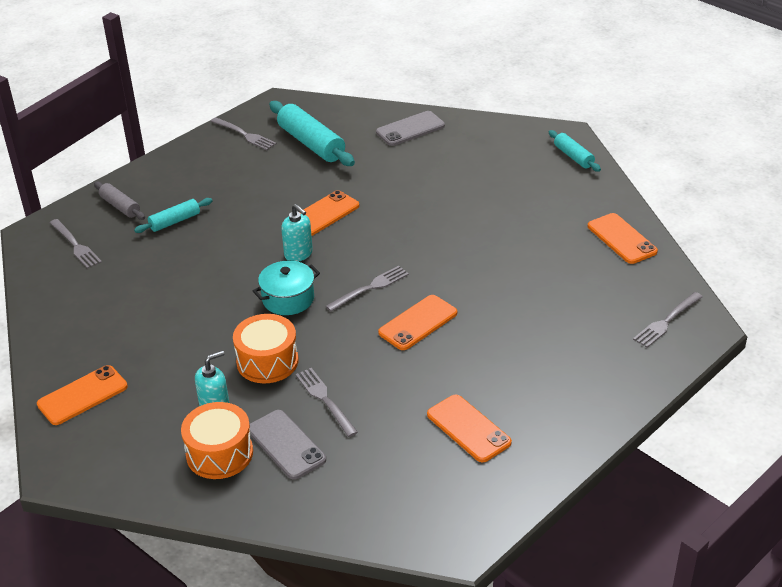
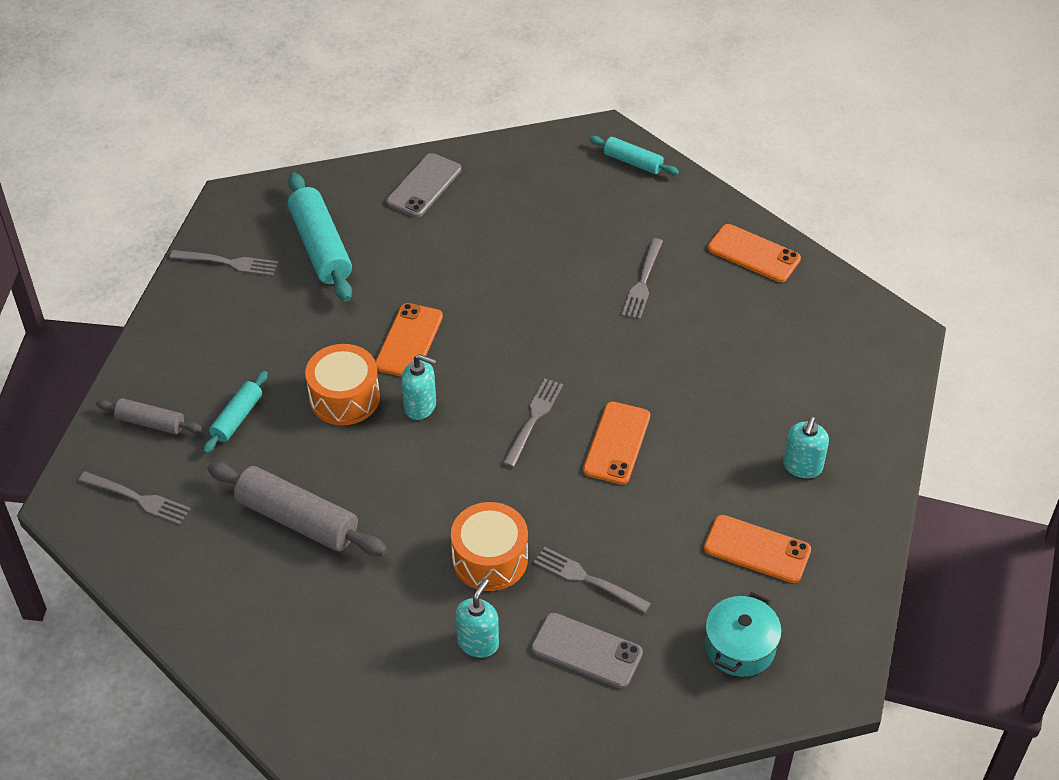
camera: 30 degrees left, 10 degrees up
(82, 395) = (312, 692): orange phone -> none
(162, 292) = (298, 519): none -> grey rolling pin
(219, 453) = (524, 693): orange drum -> orange drum (344, 397)
(288, 299) = (453, 470): turquoise pot -> turquoise pot (740, 647)
(311, 143) = (320, 247): turquoise rolling pin -> turquoise rolling pin turned 45 degrees clockwise
(549, 387) = (802, 466): none -> turquoise soap dispenser
(666, 321) = (862, 340): grey fork -> grey fork (643, 282)

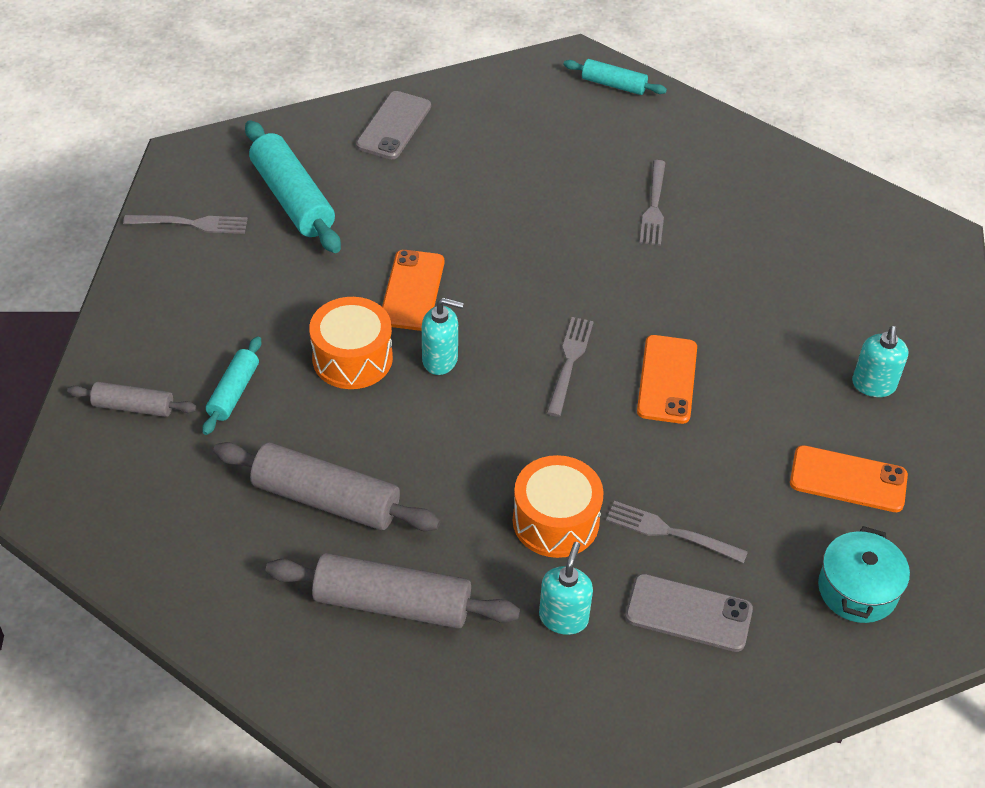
camera: 10 degrees left, 0 degrees up
(138, 498) = (134, 494): grey fork -> none
(335, 615) = (392, 603): none -> grey rolling pin
(754, 253) = (764, 168): orange phone -> none

